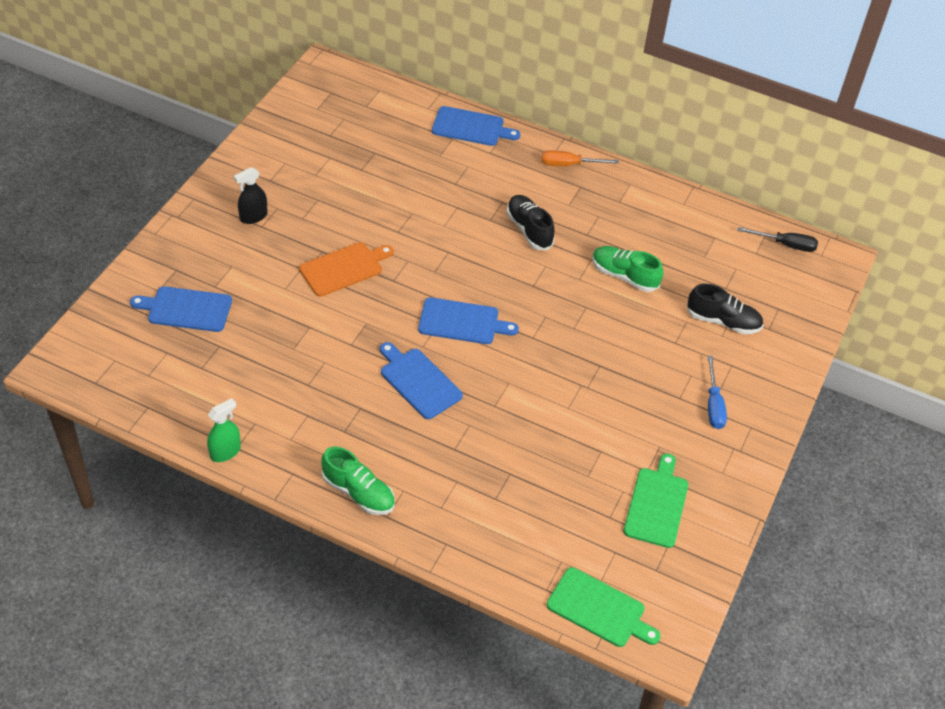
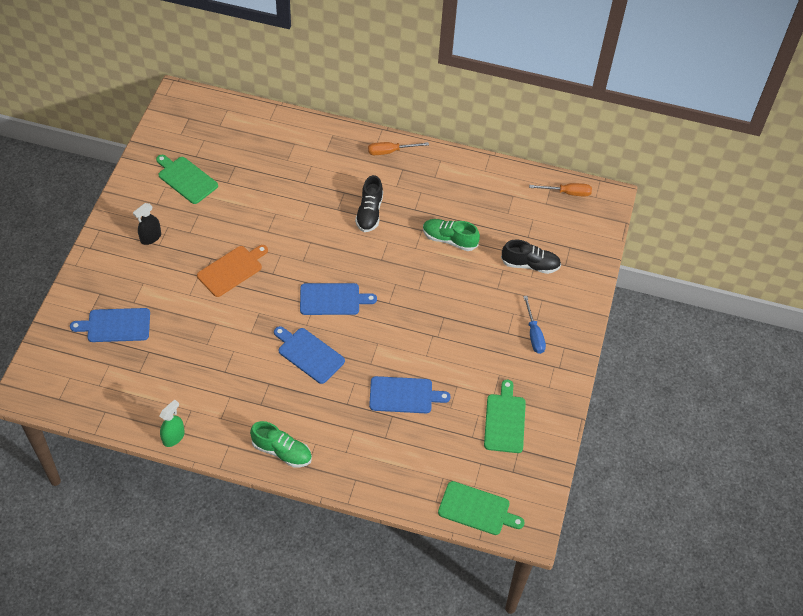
camera: 10 degrees left, 5 degrees up
(312, 158) = (186, 179): none -> green cutting board
(471, 127) = (307, 131): blue cutting board -> blue cutting board (404, 395)
(529, 230) = (369, 213): black shoe -> black shoe turned 135 degrees counterclockwise
(785, 245) = (567, 193): black screwdriver -> orange screwdriver

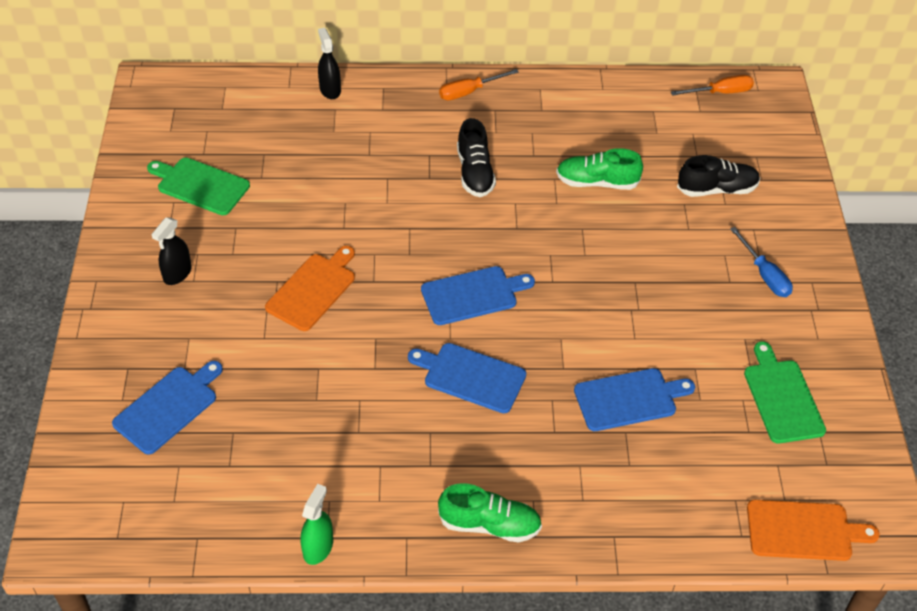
camera: 15 degrees left, 5 degrees down
(115, 325) = (168, 407): blue cutting board -> blue cutting board turned 150 degrees clockwise
(296, 128) = (330, 90): none -> black spray bottle
(477, 509) = (804, 531): green cutting board -> orange cutting board

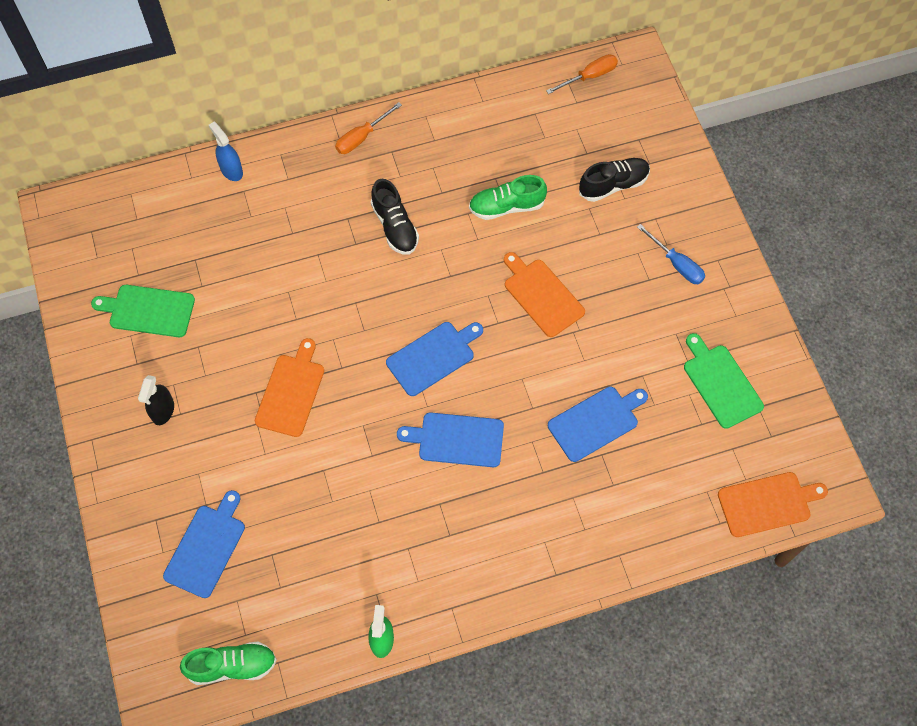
camera: 15 degrees left, 15 degrees up
(330, 90) = (231, 170): black spray bottle -> blue spray bottle
(489, 524) = (515, 575): green shoe -> green shoe (232, 666)
(608, 268) = (541, 295): none -> orange cutting board

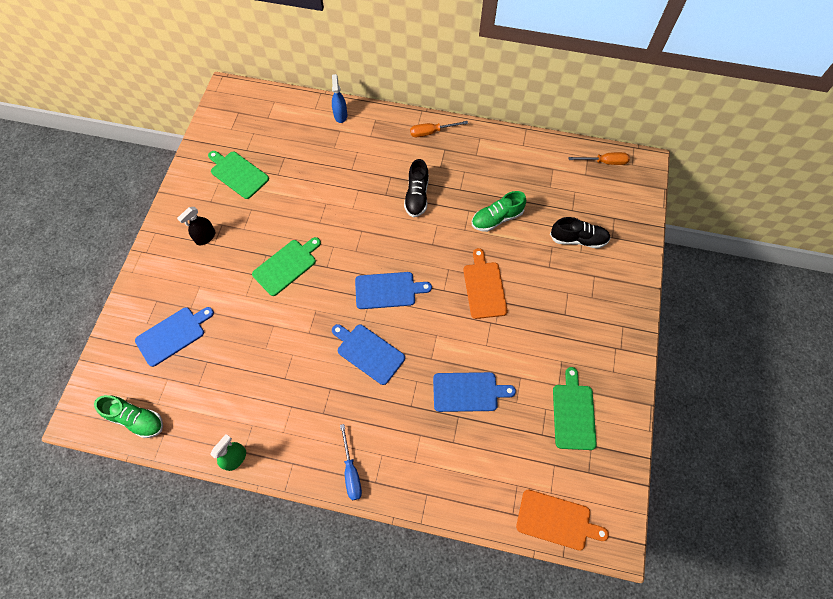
camera: 30 degrees right, 0 degrees up
(291, 392) = (286, 266): orange cutting board -> green cutting board
(506, 206) = (497, 218): green shoe -> green shoe turned 45 degrees counterclockwise
(676, 264) = (591, 314): blue screwdriver -> blue screwdriver (351, 472)

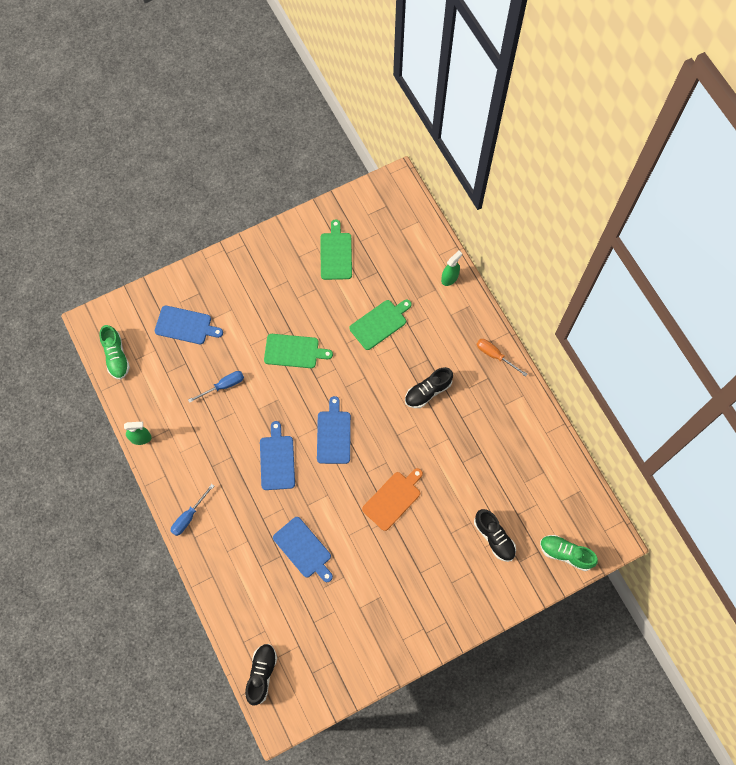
camera: 50 degrees right, 5 degrees up
(205, 237) = (269, 279): black spray bottle -> none
(259, 345) = (223, 386): none -> blue screwdriver
(340, 115) = (449, 278): blue spray bottle -> green spray bottle
(388, 290) = (333, 434): blue cutting board -> blue cutting board turned 135 degrees counterclockwise
(497, 218) = (459, 464): green shoe -> green shoe (565, 553)
(556, 520) = (261, 674): orange cutting board -> black shoe
(573, 413) = (347, 633): green cutting board -> green cutting board (380, 323)
(604, 162) = (587, 507): orange screwdriver -> none

